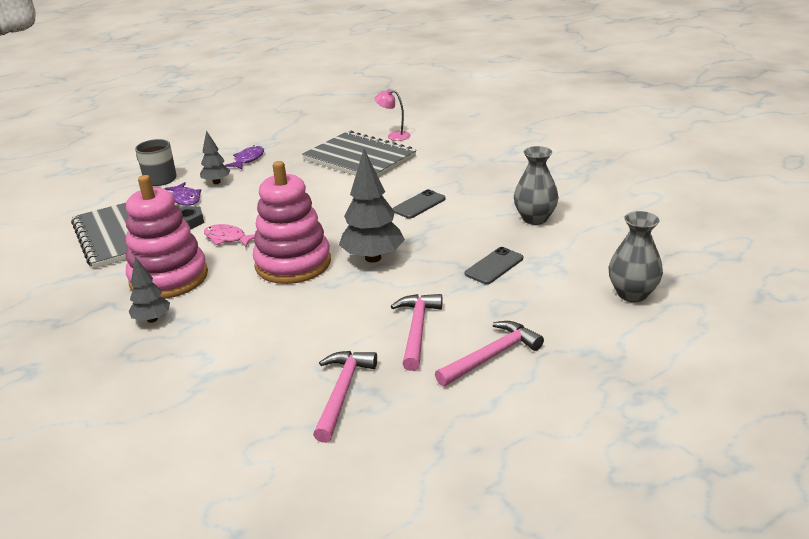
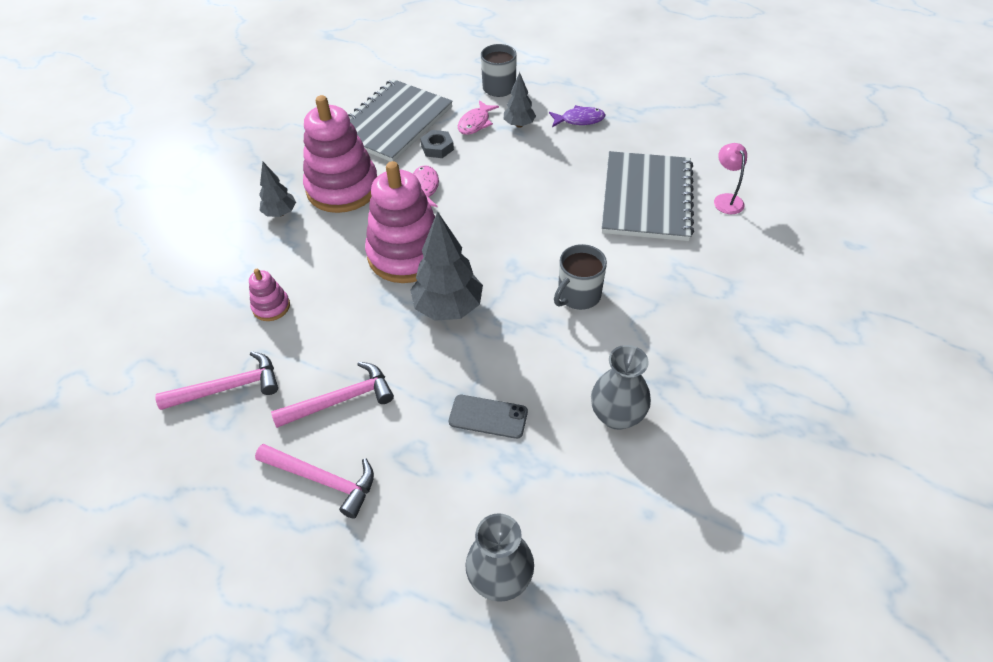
camera: 60 degrees right, 20 degrees up
(185, 199) = (475, 123): purple fish -> pink fish
(269, 348) = (271, 307): none -> pink stacking toy
(419, 205) = (578, 295): grey phone -> grey mug

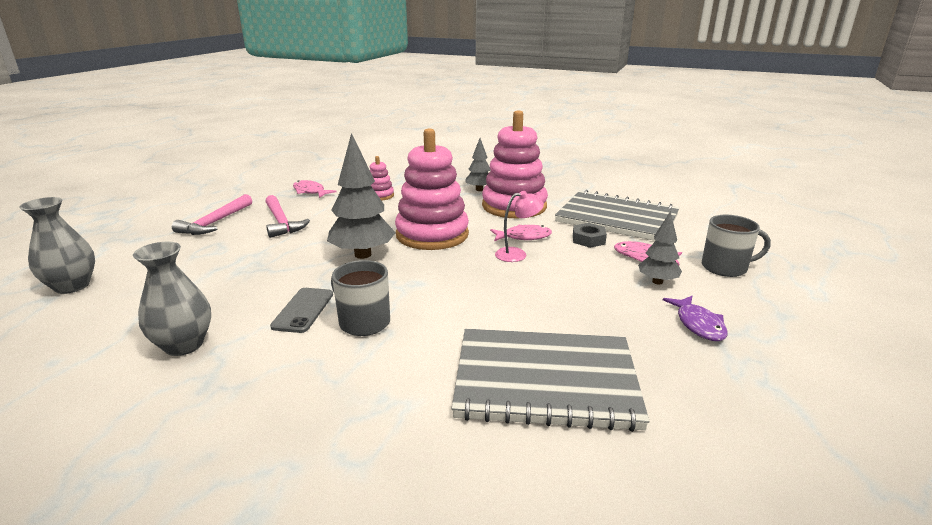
camera: 85 degrees right, 25 degrees down
(228, 387) = (310, 191): pink hammer -> pink fish
(488, 417) = (229, 276): grey phone -> grey phone (303, 310)
(726, 199) = (566, 477): pink lamp -> pink lamp (517, 254)

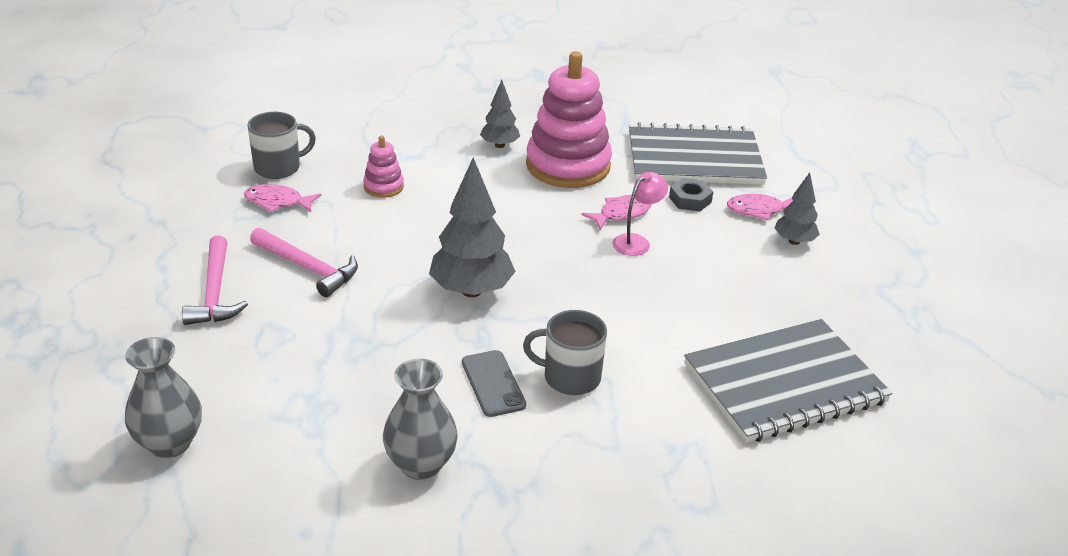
camera: 30 degrees left, 10 degrees up
(432, 235) = (518, 237): pink stacking toy -> none
(698, 324) = (859, 283): purple fish -> none
(725, 267) = (839, 205): grey mug -> grey mug (278, 167)

